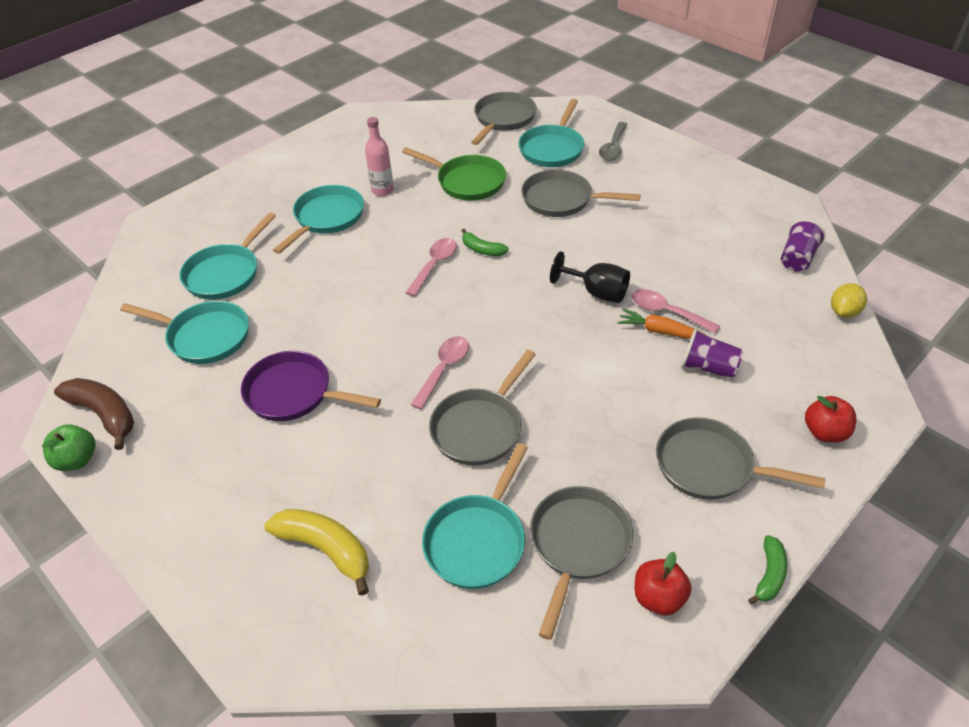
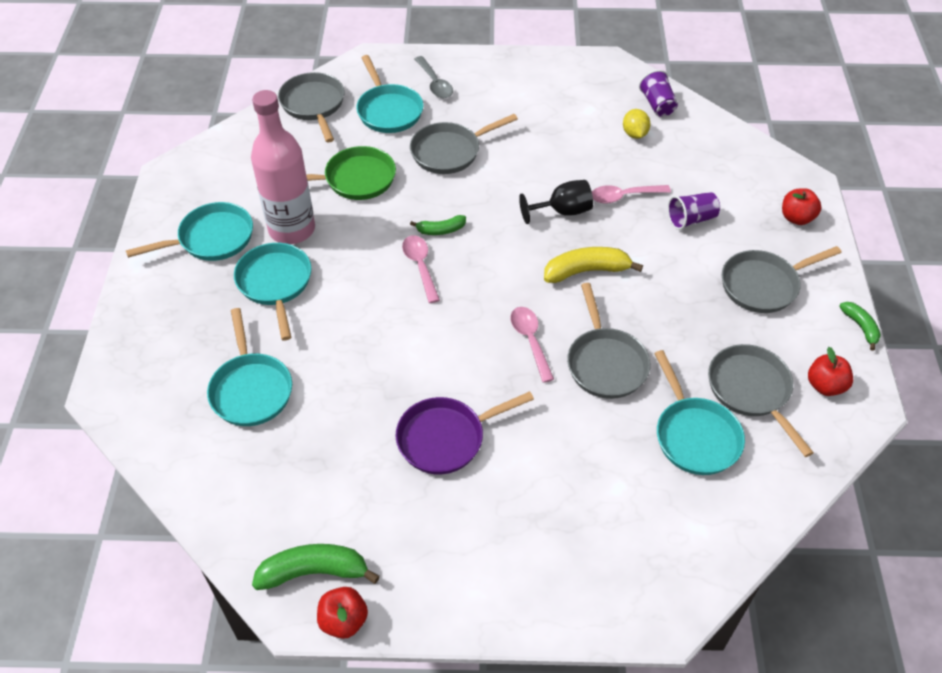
camera: 45 degrees left, 5 degrees up
(77, 460) = (344, 620): green apple -> red apple
(105, 414) = (314, 572): brown banana -> green banana
(204, 336) = (309, 451): turquoise pan -> turquoise pan (211, 239)
(326, 549) = (613, 520): yellow banana -> yellow banana (586, 271)
(382, 190) = (292, 229): pink bottle -> pink bottle, size x1.93
(660, 331) = (635, 213): orange carrot -> none
(843, 312) = (723, 128): yellow lemon -> yellow lemon (634, 134)

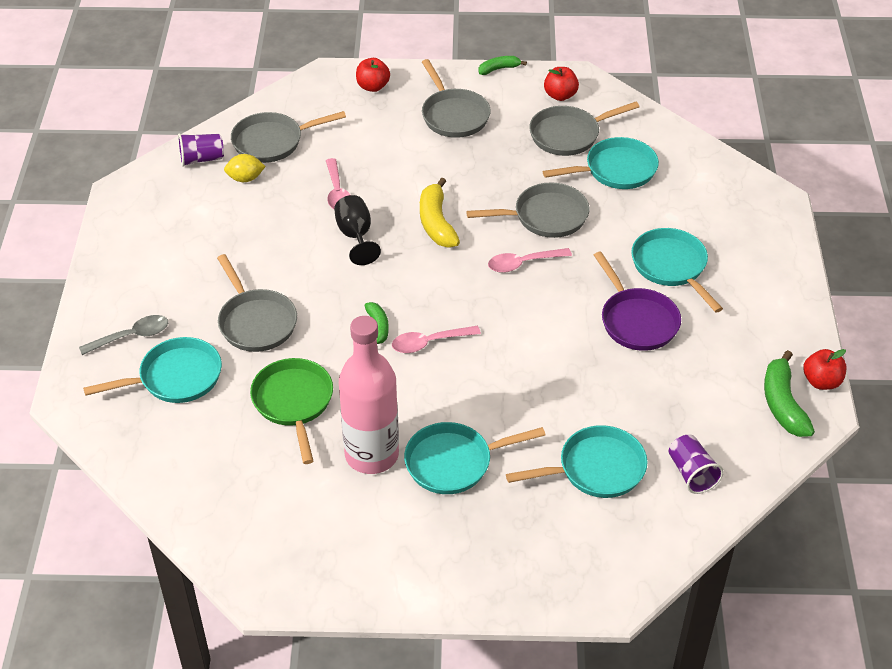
camera: 90 degrees left, 5 degrees down
(211, 239) = (383, 530): turquoise pan -> turquoise pan (671, 267)
(313, 105) = (152, 451): grey pan -> grey pan (272, 142)
(691, 219) = (371, 150): purple cup -> purple cup (691, 473)

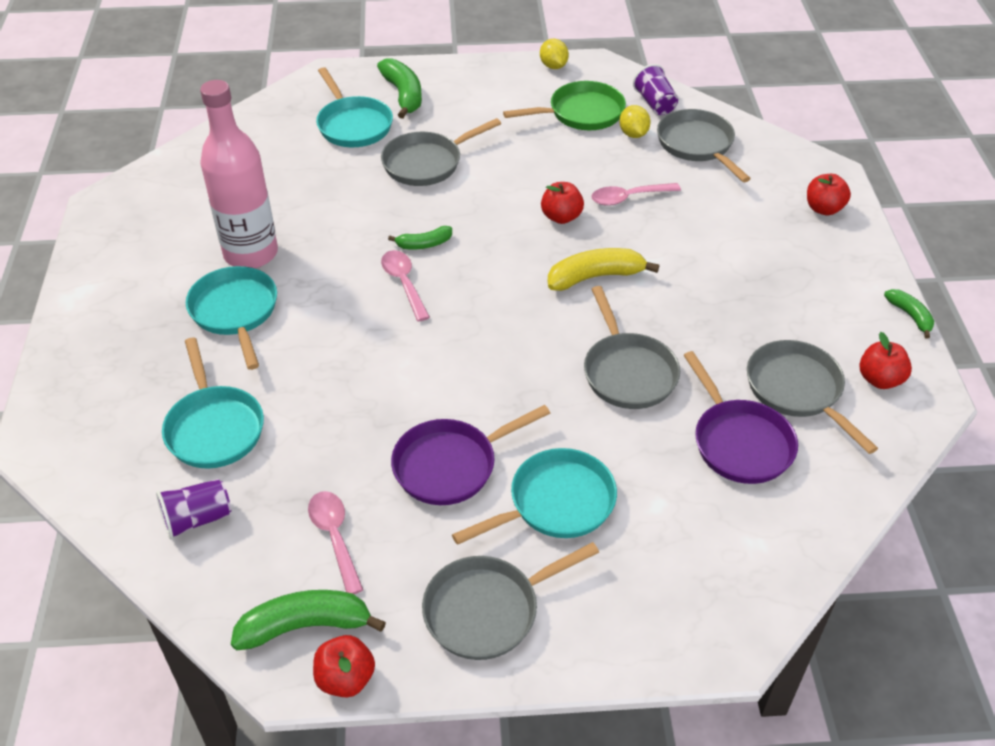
camera: 85 degrees right, 0 degrees up
(115, 220) = (553, 66): none -> yellow lemon
(132, 336) = (403, 95): grey spoon -> green banana
(294, 403) = (321, 197): green pan -> green pan (581, 113)
(355, 236) = (561, 217): black goblet -> red apple
(453, 115) = (796, 279): grey pan -> grey pan (488, 610)
(523, 263) = (539, 354): pink spoon -> pink spoon (335, 537)
(616, 170) = (739, 442): turquoise pan -> purple pan

